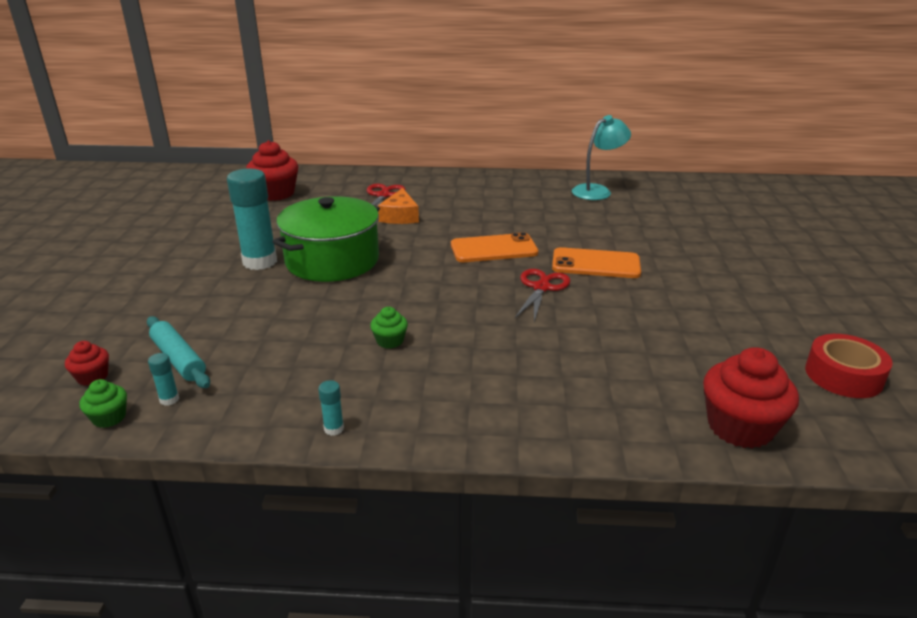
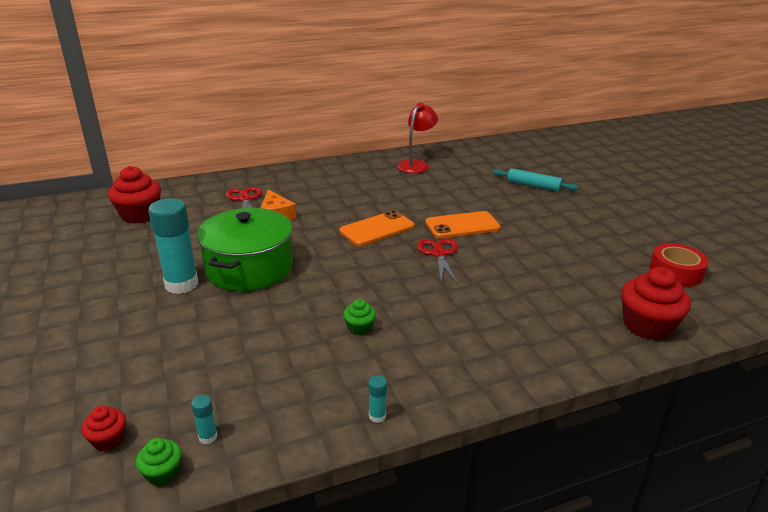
camera: 25 degrees left, 0 degrees up
(179, 359) = (183, 397): turquoise rolling pin -> turquoise rolling pin (533, 185)
(597, 191) = (416, 164): turquoise lamp -> red lamp

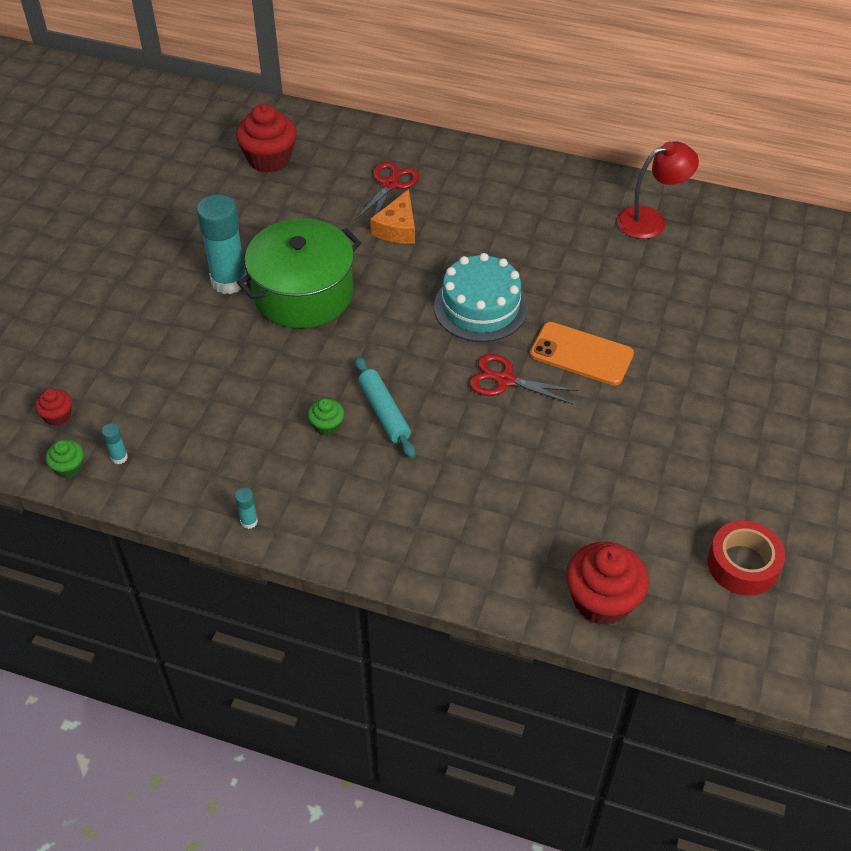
camera: 40 degrees right, 20 degrees up
(377, 229) = (480, 307): orange phone -> turquoise cake
(439, 254) = (505, 380): red scissors -> red scissors turned 105 degrees counterclockwise
(533, 185) = (759, 337): turquoise rolling pin -> turquoise rolling pin (384, 412)

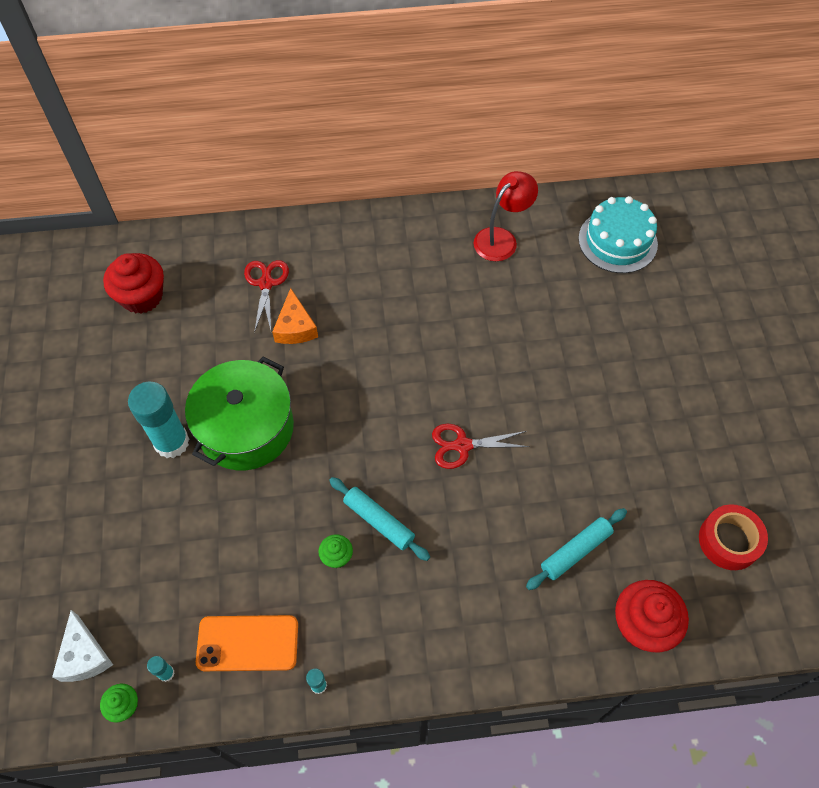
camera: 25 degrees left, 10 degrees up
(58, 416) = (84, 655): red cupcake -> white cheese
(480, 307) = (406, 380): turquoise cake -> turquoise cake (617, 241)
(568, 511) = (575, 551): none -> turquoise rolling pin
(581, 354) = (511, 394): orange phone -> orange phone (247, 643)

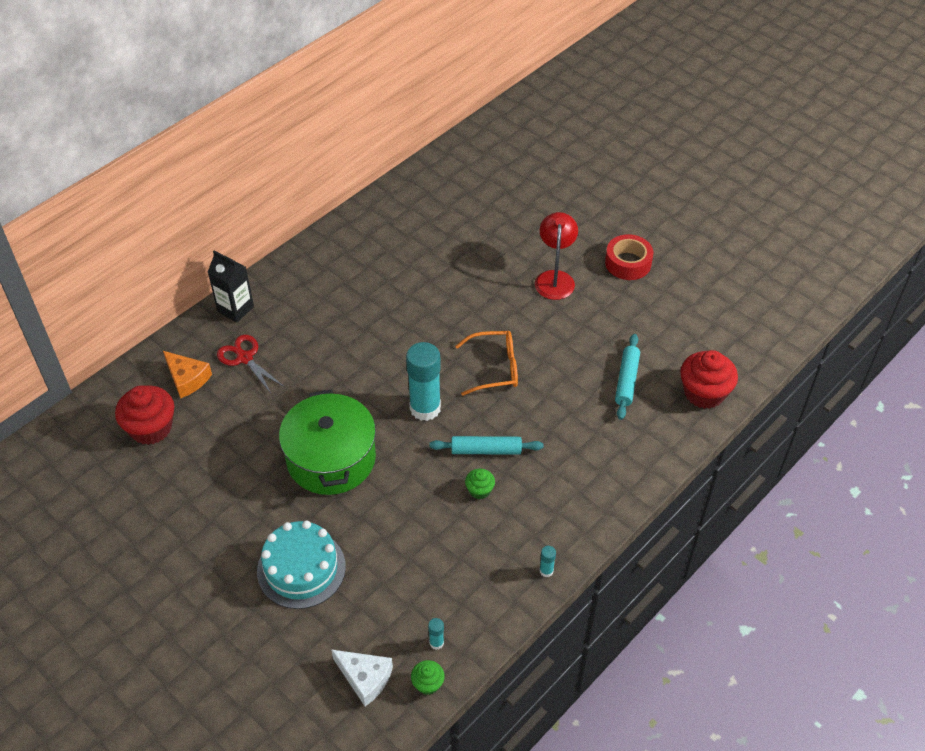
camera: 40 degrees left, 10 degrees down
(172, 442) = (284, 505): turquoise glue stick -> turquoise glue stick (425, 408)
(247, 643) = (473, 583): orange phone -> none
(295, 327) = (298, 372): orange cheese -> orange cheese (187, 379)
(300, 233) = (235, 309): none -> black carton
(463, 445) = (495, 368): red scissors -> orange glasses
(501, 238) = (392, 225): red lamp -> red lamp (555, 278)
(617, 241) = (473, 181): turquoise cake -> turquoise cake (301, 569)
(729, 541) = (707, 313): red tape -> red tape (628, 263)

